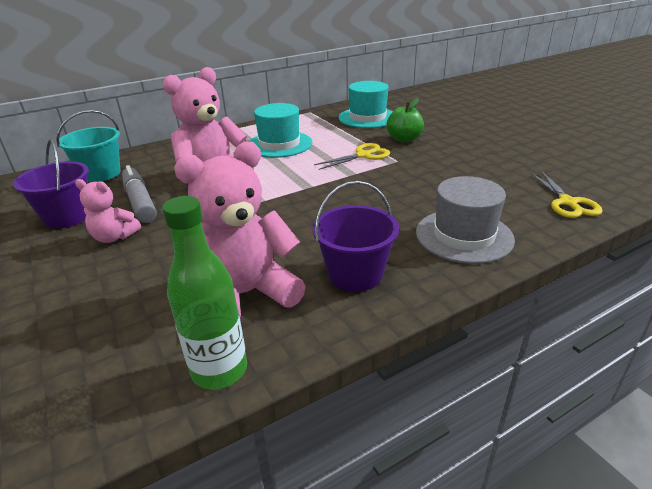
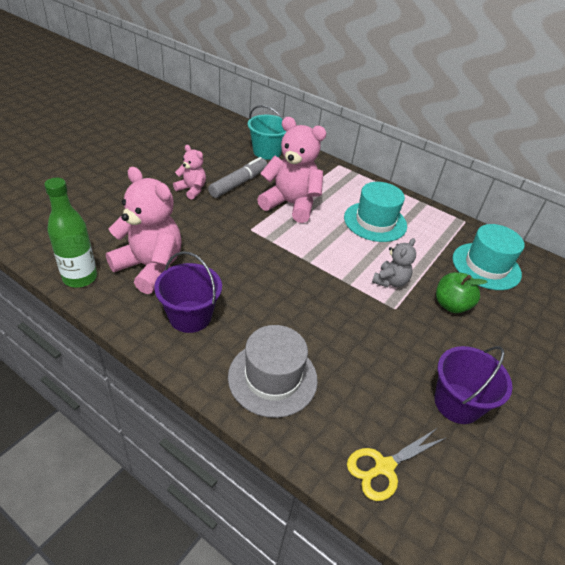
camera: 60 degrees right, 10 degrees up
(67, 217) = (206, 162): purple bucket -> purple bucket (457, 403)
(114, 237) = (191, 190): pink teddy bear -> pink teddy bear turned 135 degrees clockwise
(363, 155) = (390, 281): yellow scissors -> grey teddy bear

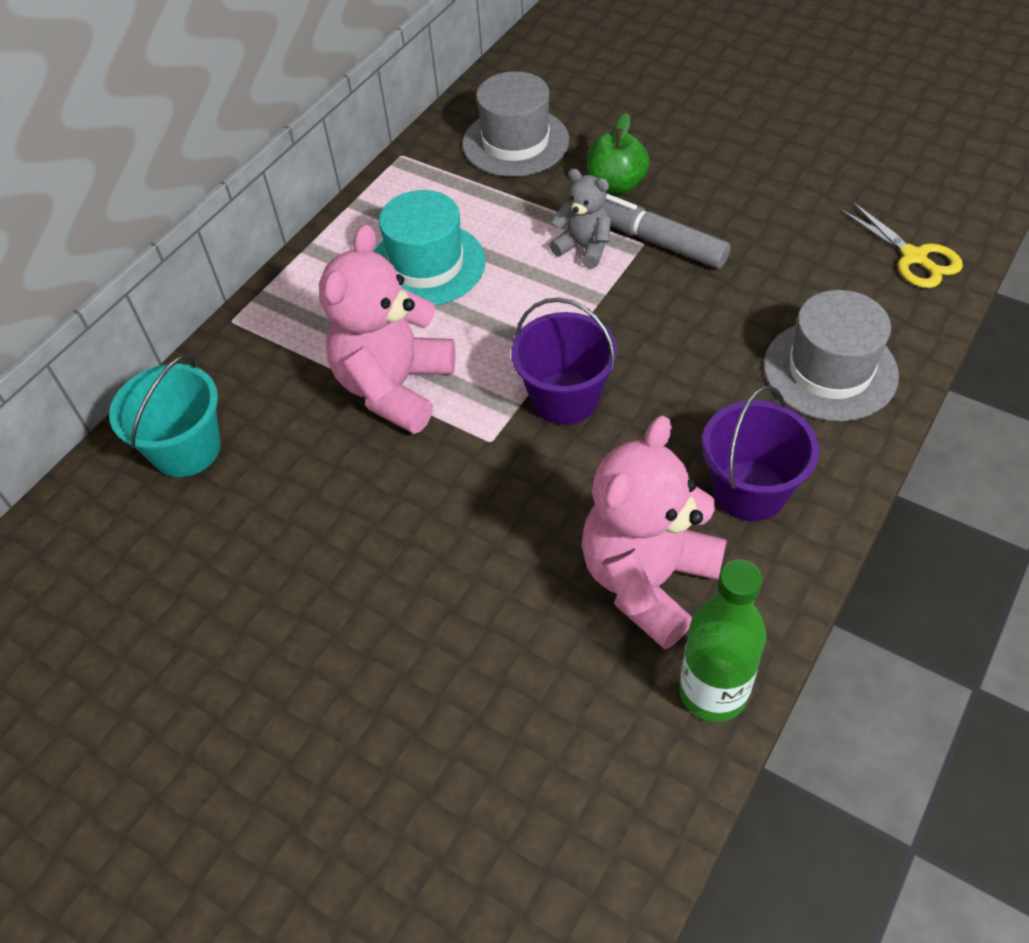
camera: 85 degrees left, 10 degrees up
(191, 190) = (370, 567): pink teddy bear -> none
(238, 183) = (329, 484): grey marker -> grey marker (658, 242)
(457, 403) = (793, 191): purple bucket -> purple bucket (565, 398)
(486, 266) = (515, 142): turquoise hat -> grey hat

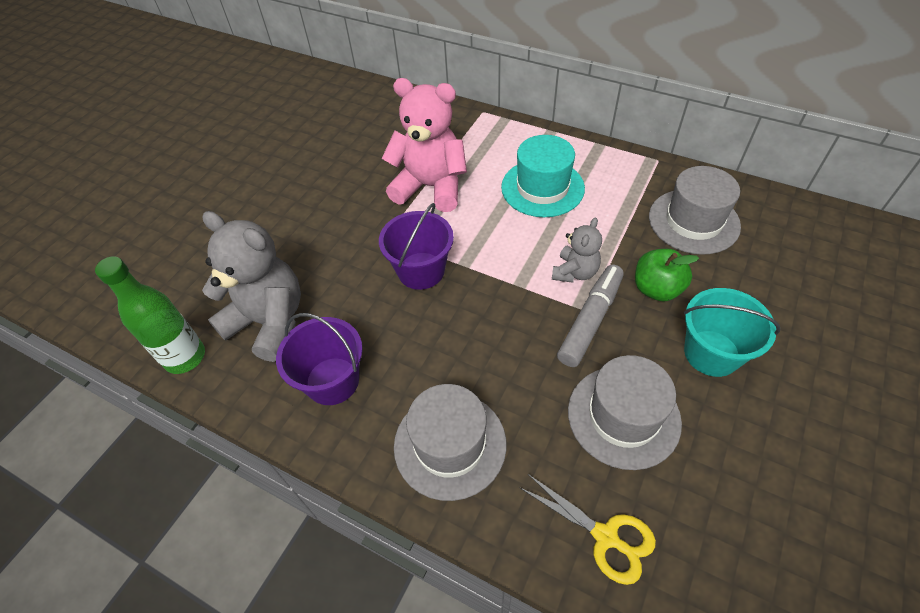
camera: 85 degrees right, 0 degrees up
(186, 449) = (387, 114): turquoise bucket -> turquoise bucket (711, 353)
(647, 580) = (269, 322): pink teddy bear -> grey teddy bear
(783, 230) = (623, 416): none -> grey hat
(914, 257) = (605, 536): yellow scissors -> yellow scissors turned 105 degrees counterclockwise

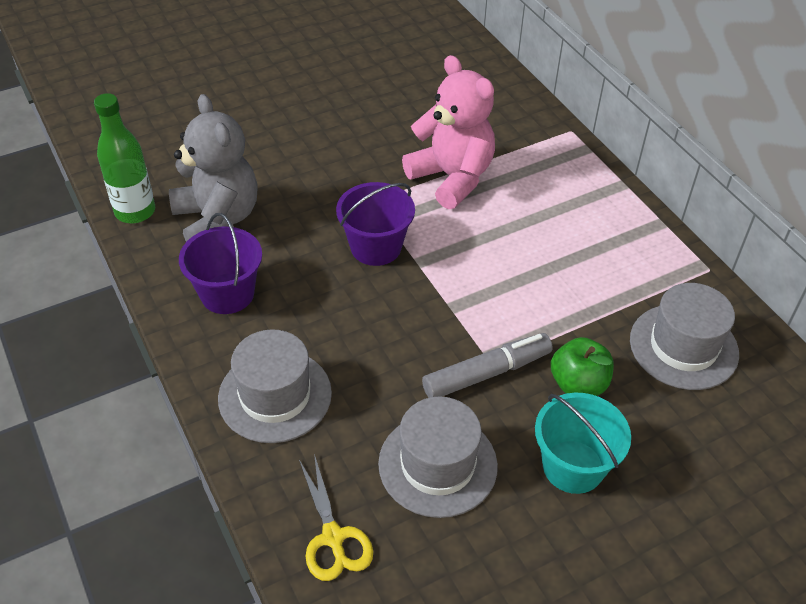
camera: 30 degrees right, 5 degrees down
(542, 188) = (559, 234): turquoise hat -> none
(575, 272) = (514, 325): grey teddy bear -> none

